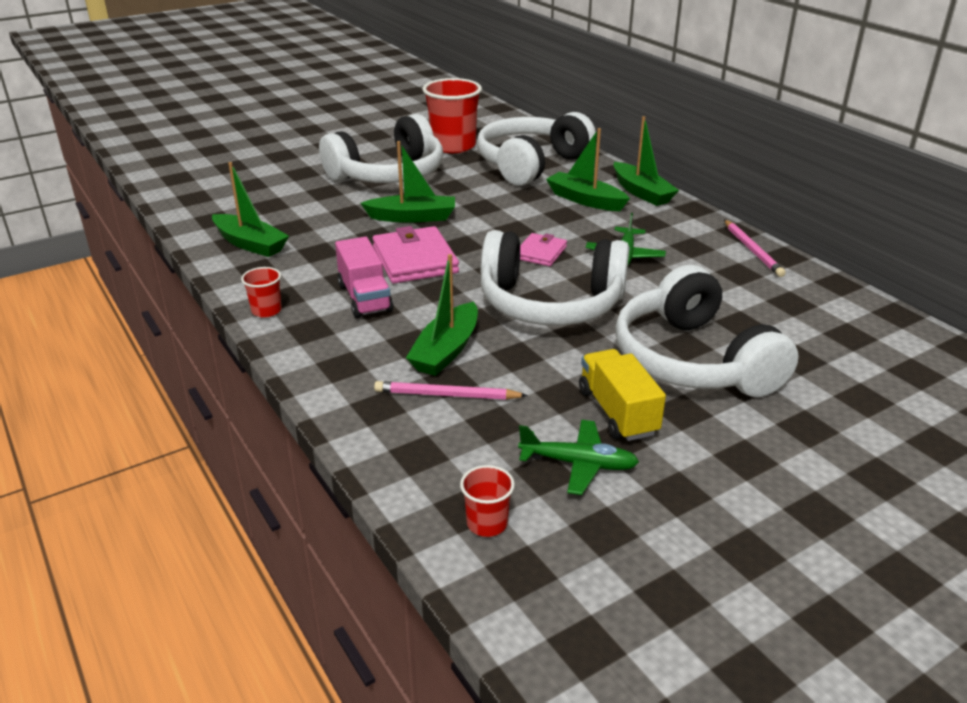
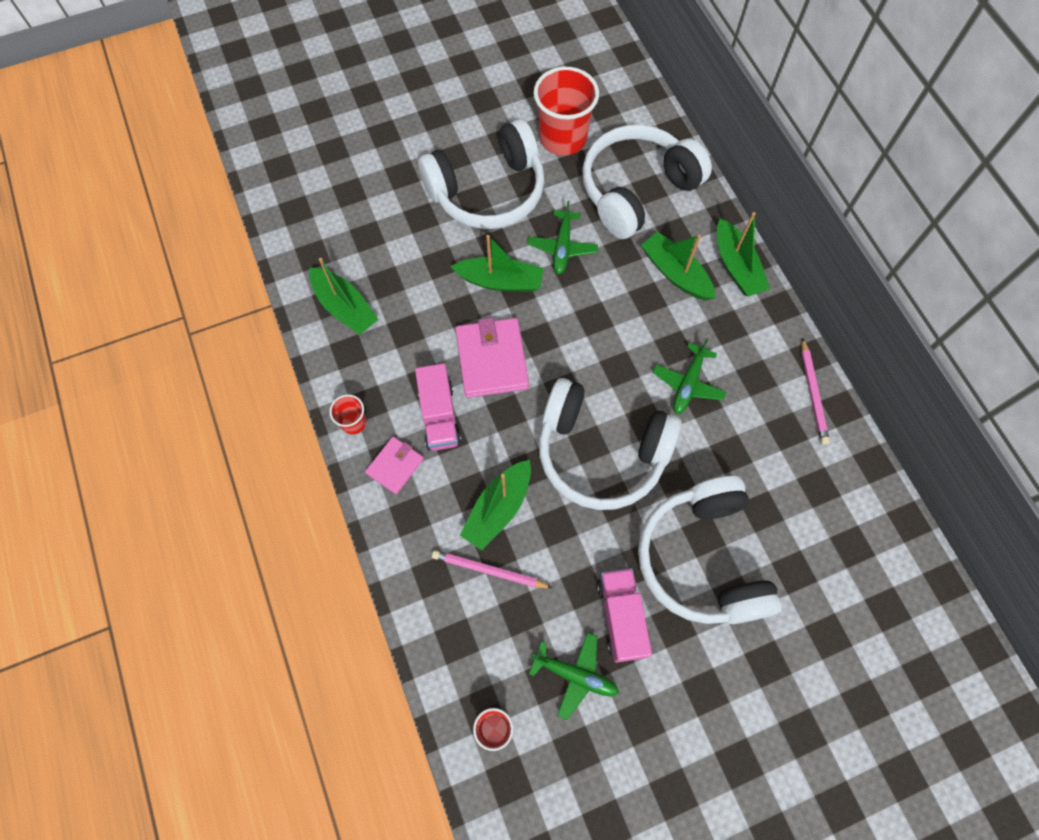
camera: 10 degrees right, 35 degrees up
(469, 196) = (562, 247): none -> green plane
(540, 253) = (610, 365): pink wallet -> pink wallet (395, 466)
(617, 412) = (621, 617): yellow truck -> pink truck

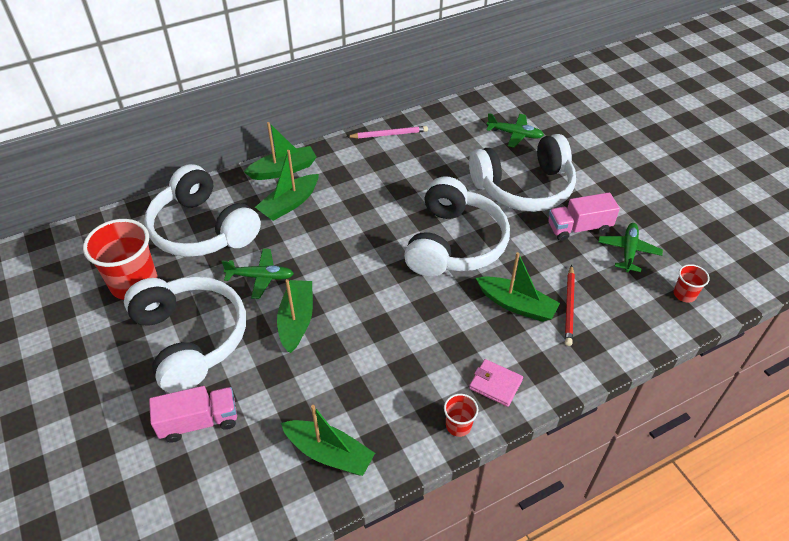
camera: 95 degrees left, 20 degrees down
(345, 307) = (329, 453): green boat -> green boat turned 75 degrees clockwise
(439, 416) = (440, 355): pink truck -> pink truck (199, 422)
(489, 570) = (569, 306): pink pencil -> red pencil
(492, 360) = (379, 320): pink wallet -> none
(688, 384) = (389, 196): green plane -> green plane (515, 134)

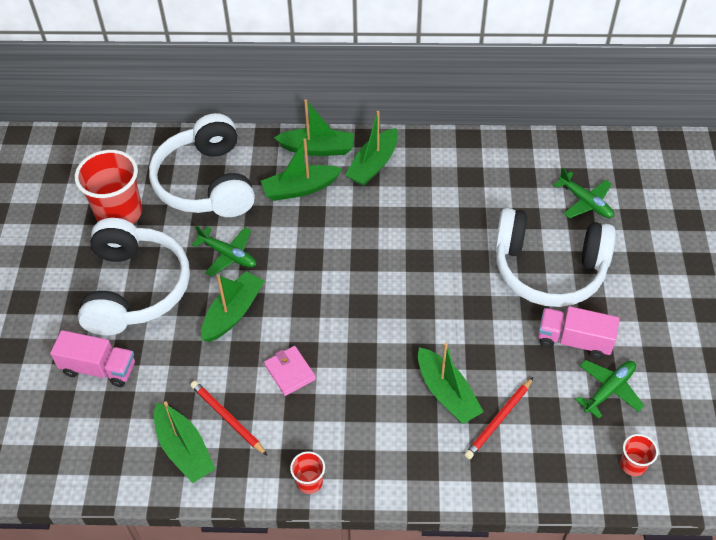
camera: 30 degrees right, 5 degrees up
(338, 165) = (373, 165): none -> green boat
(351, 408) = (228, 418): none -> red pencil
(389, 134) = (448, 149): pink pencil -> none
(454, 243) = (431, 300): white headphones -> none
(495, 384) = (370, 461): pink wallet -> pink wallet (290, 372)

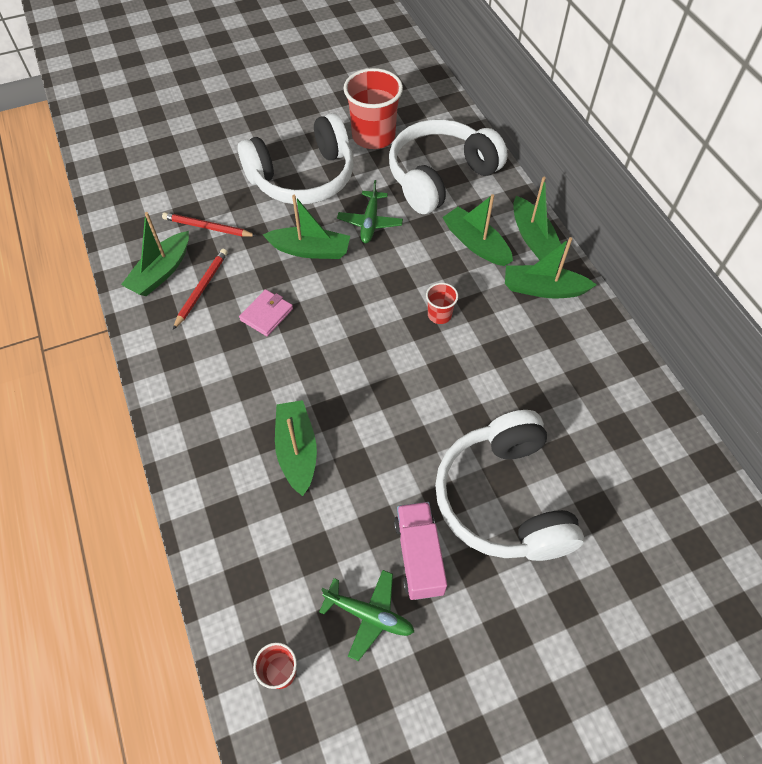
camera: 65 degrees right, 5 degrees up
(99, 368) = (216, 188): pink truck -> none
(309, 482) = (159, 372): red cup -> red cup (439, 315)
(447, 393) = (297, 451): green boat -> green boat turned 135 degrees clockwise
(499, 419) = (285, 510): red pencil -> red pencil (208, 227)
(585, 202) = (625, 509): green plane -> none

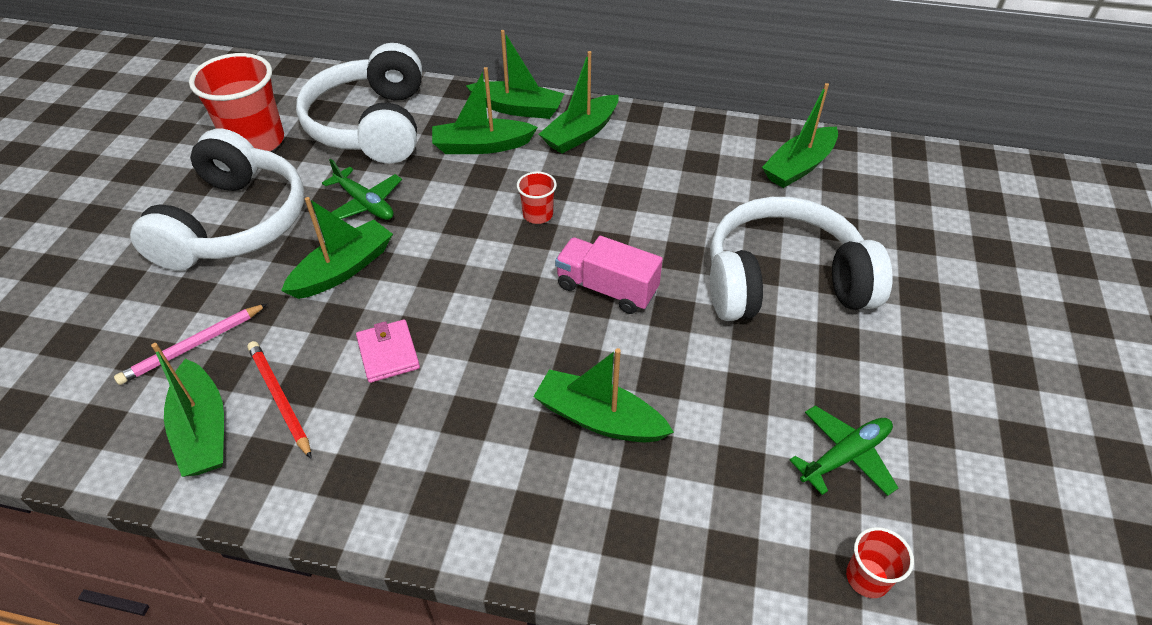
camera: 55 degrees left, 10 degrees down
(208, 227) = (193, 346): red pencil -> pink pencil
(419, 556) = (803, 378): pink truck -> pink truck (607, 289)
(503, 499) = (783, 281): white headphones -> white headphones turned 150 degrees clockwise
(644, 448) = (799, 166): none -> green boat

